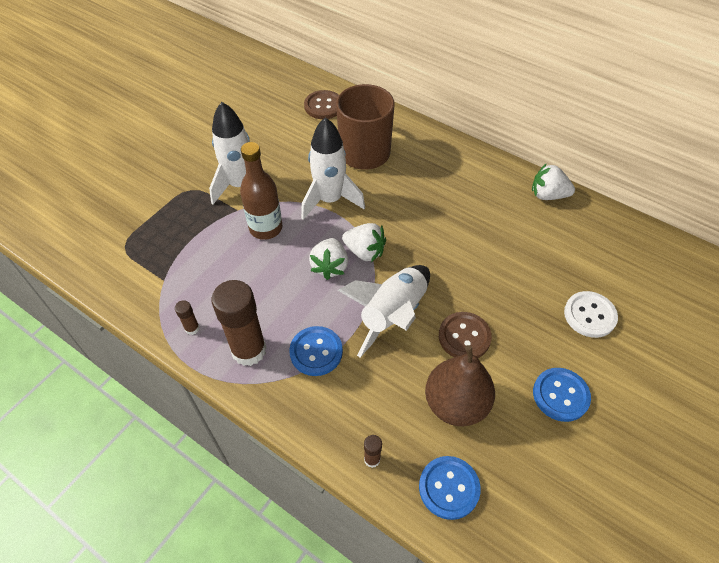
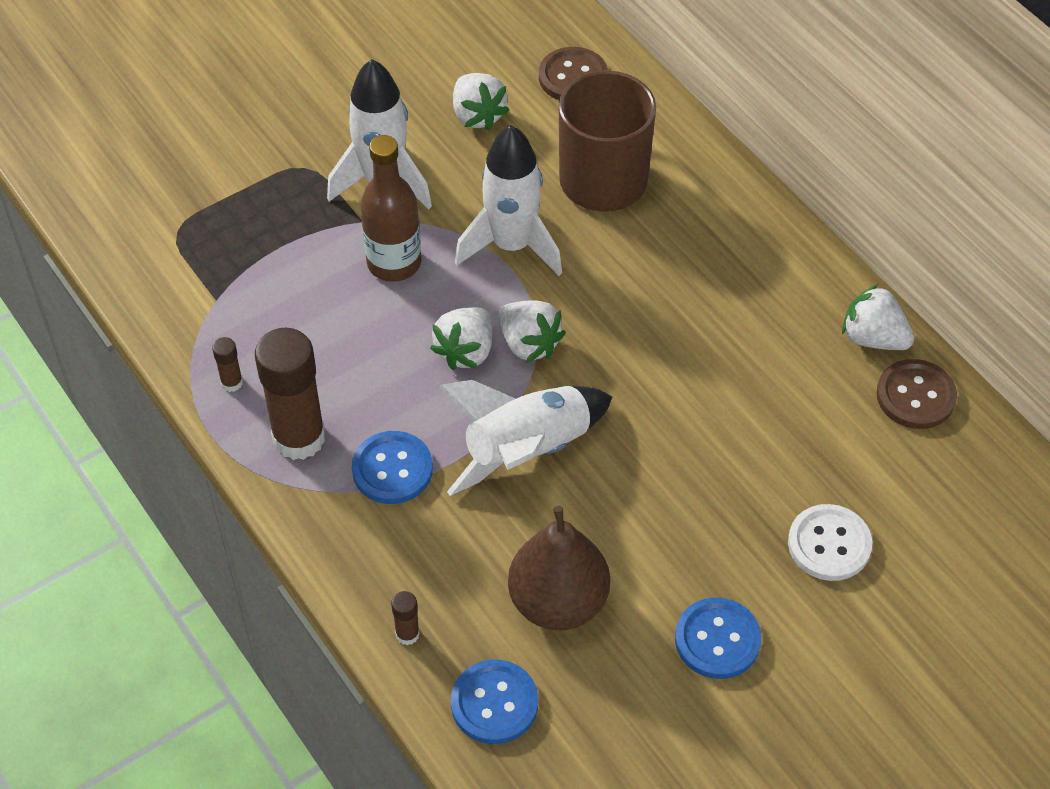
camera: 20 degrees right, 0 degrees up
(280, 137) = (477, 115): none -> white strawberry
(464, 337) = (618, 515): brown button -> brown button (915, 396)

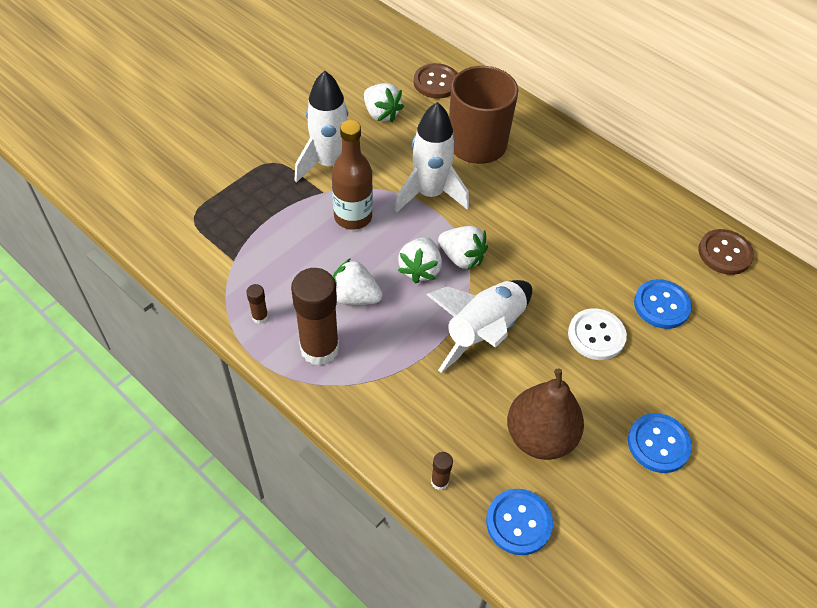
camera: 15 degrees left, 0 degrees up
(392, 469) = (393, 360): blue button -> blue button (661, 305)
(829, 544) = (707, 362): white button -> white button (596, 335)
(873, 338) = (684, 220): white strawberry -> white strawberry (354, 297)

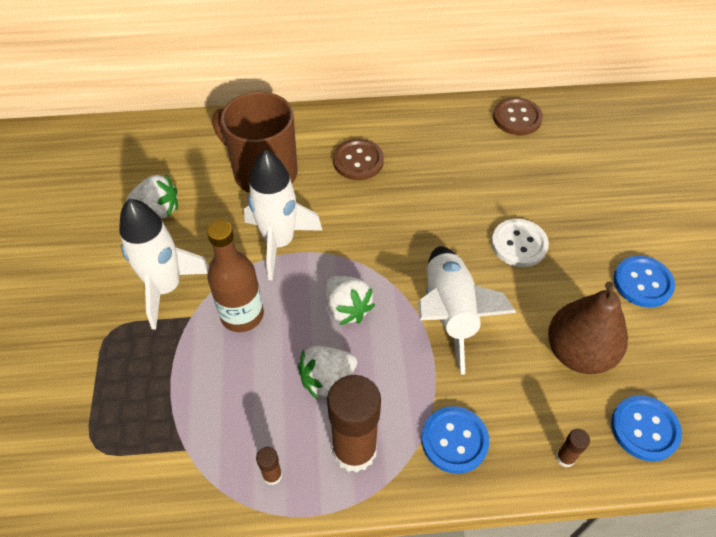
camera: 45 degrees left, 0 degrees up
(436, 82) = (172, 149): brown button -> brown button (358, 161)
(461, 257) = (365, 271): white strawberry -> none
(661, 305) = (528, 186): blue button -> blue button (454, 440)

